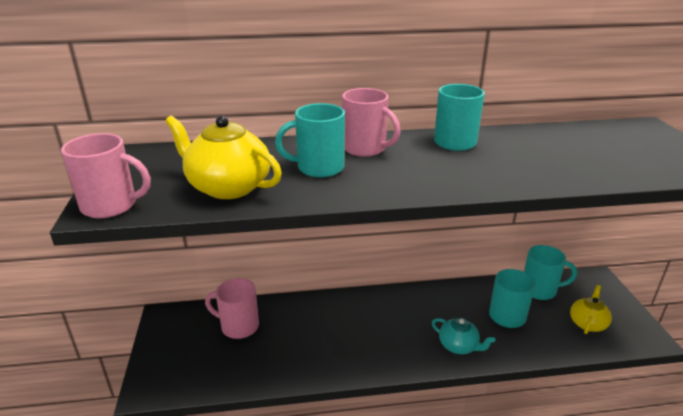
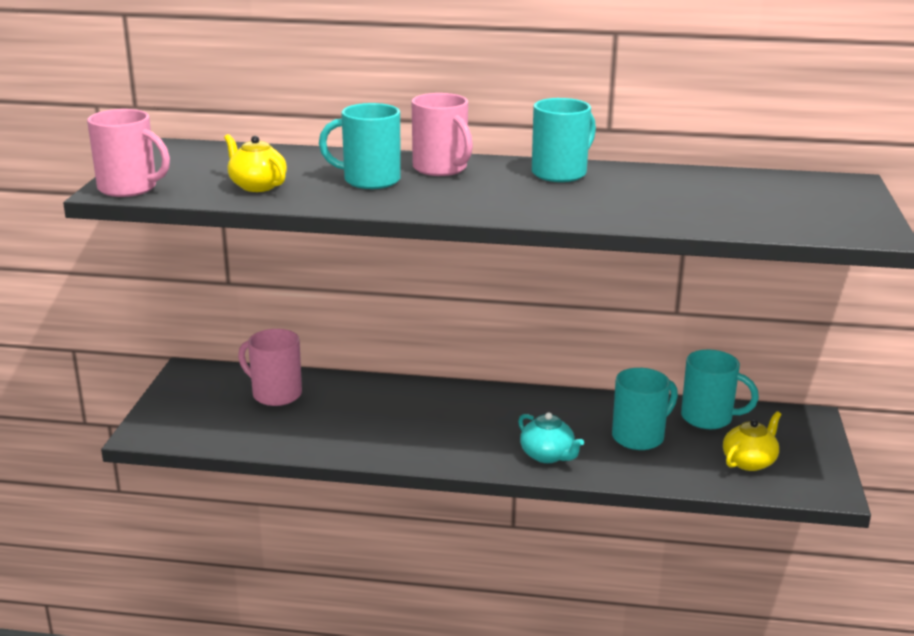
camera: 15 degrees right, 5 degrees down
(228, 187) = (257, 186): yellow teapot -> yellow teapot, size x0.60

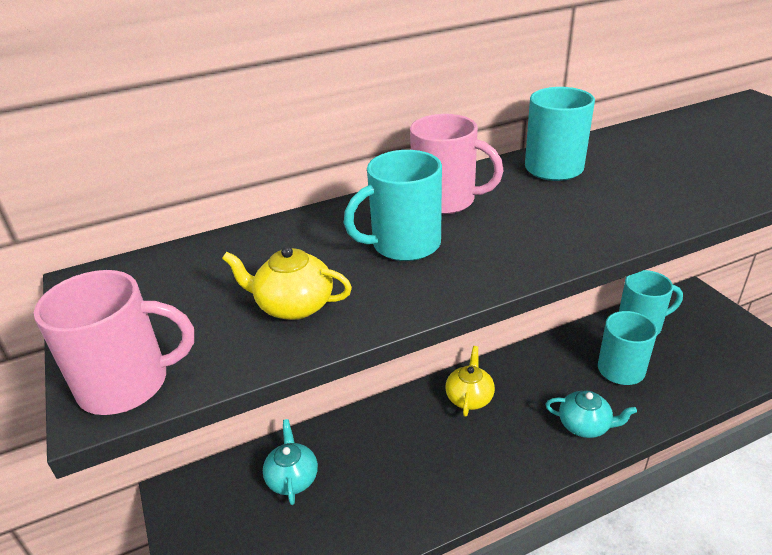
camera: 30 degrees left, 10 degrees up
(275, 394) = (292, 478): pink mug -> turquoise teapot
(749, 461) = (711, 355): yellow teapot -> yellow teapot (469, 397)

